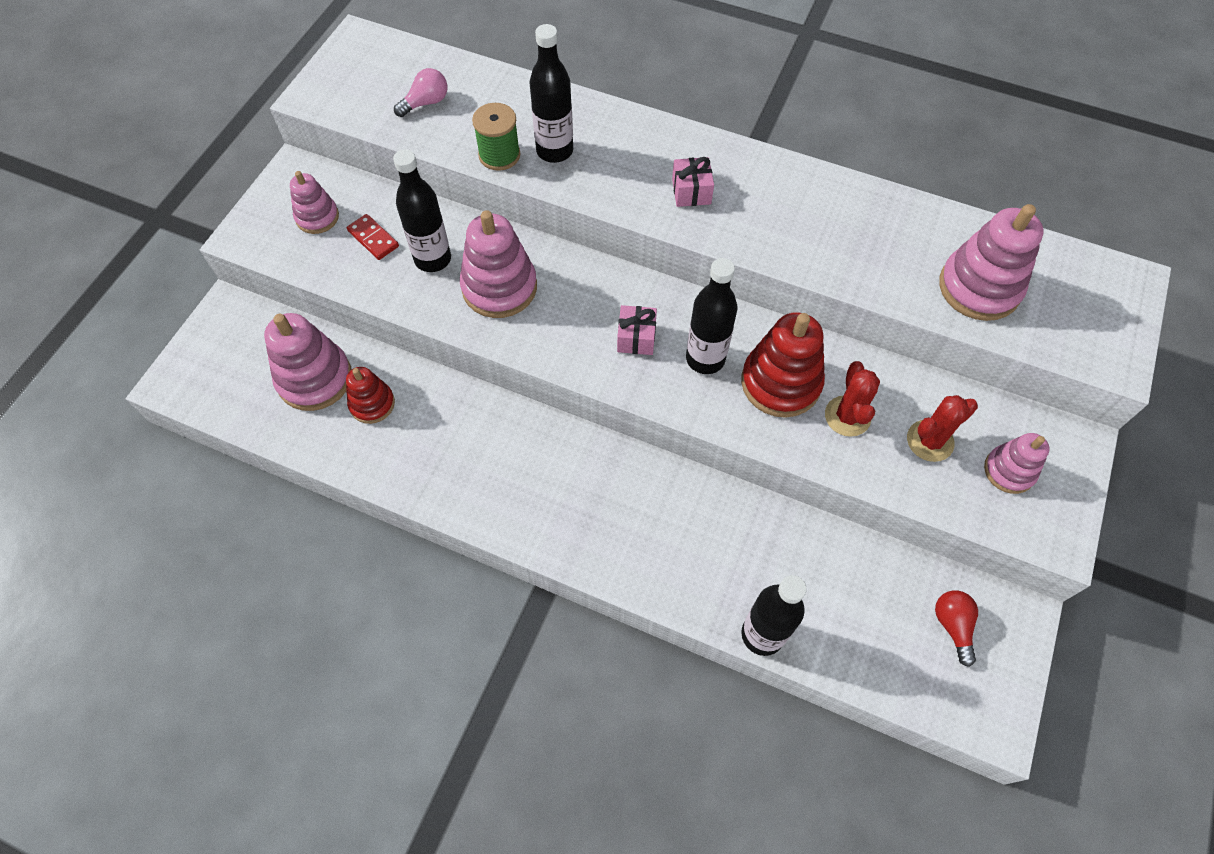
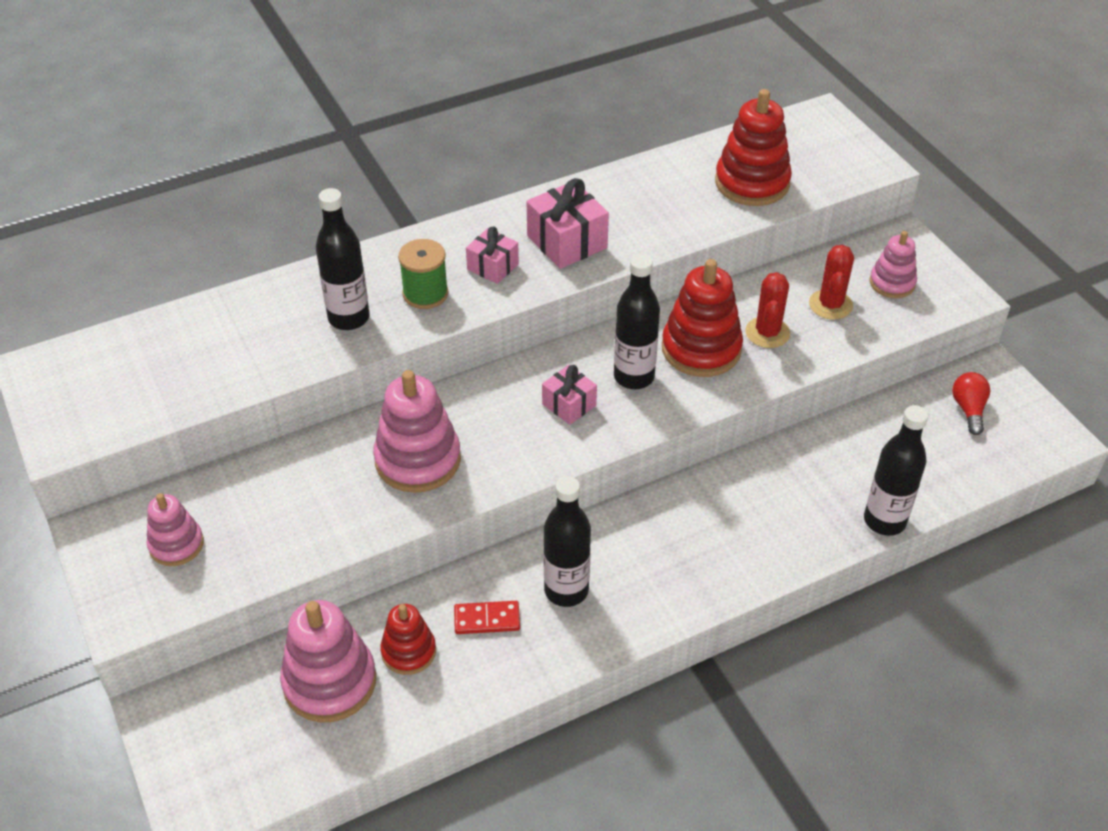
camera: 50 degrees left, 15 degrees down
(373, 239) = (255, 517): red domino -> red domino (487, 619)
(426, 103) = (182, 367): pink light bulb -> none
(433, 259) = (332, 487): black bottle -> black bottle (566, 590)
(499, 155) = (308, 354): green spool -> green spool (425, 294)
(767, 216) = (567, 242): none -> pink gift
(847, 416) = (767, 333): red cactus -> red cactus turned 60 degrees clockwise
(952, 626) = (968, 409): red light bulb -> red light bulb turned 60 degrees clockwise
(979, 287) = (752, 183): pink stacking toy -> red stacking toy

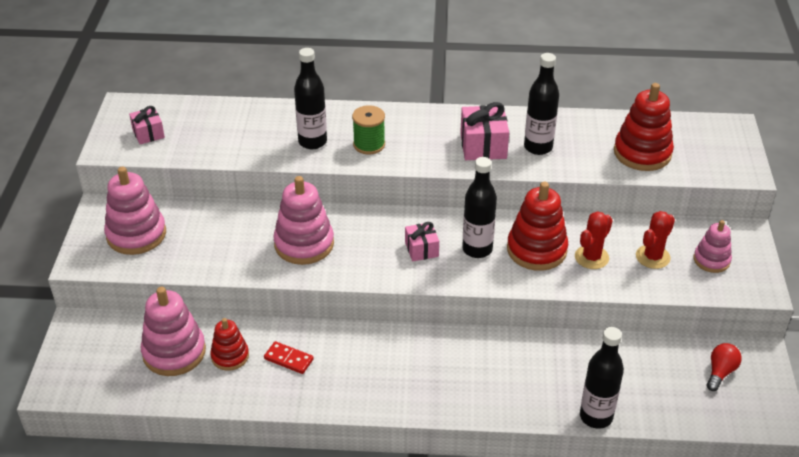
camera: 30 degrees right, 5 degrees down
(176, 544) = (136, 234): pink stacking toy -> pink stacking toy, size x1.67
(492, 267) = (423, 144): pink gift -> pink gift (148, 133)
(566, 590) = (349, 364): black bottle -> black bottle (538, 147)

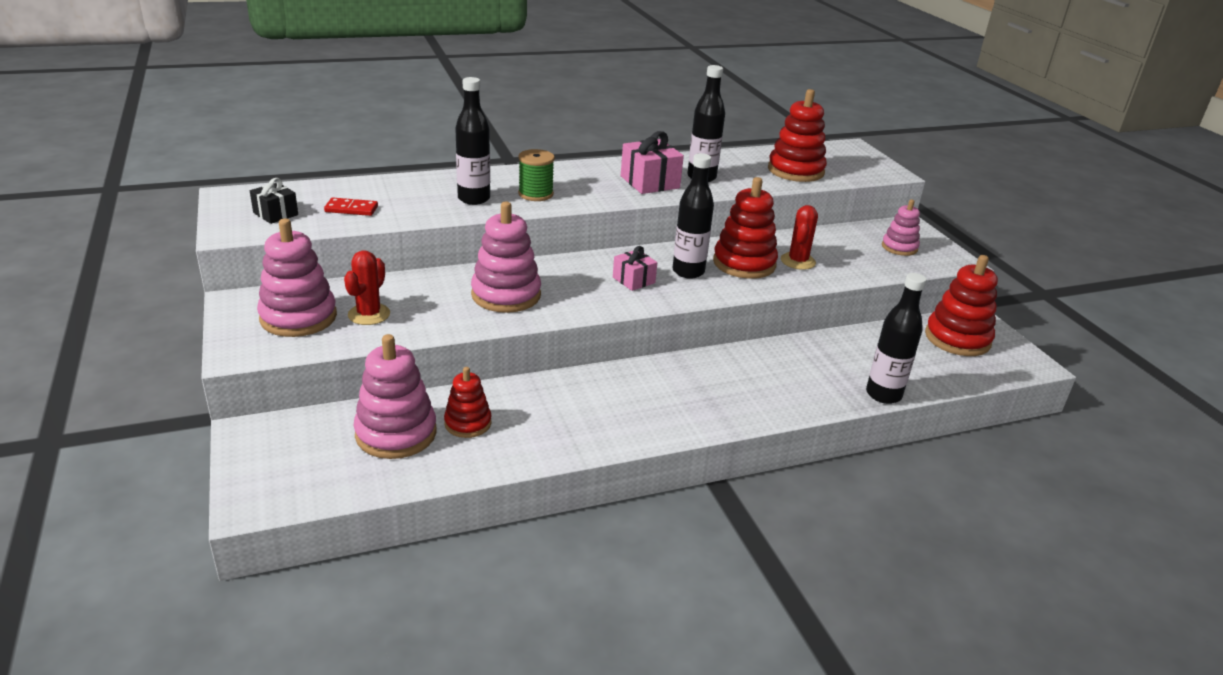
camera: 25 degrees left, 10 degrees down
(148, 133) = (275, 214): pink gift -> black gift
(288, 359) = (538, 412): red domino -> red domino (351, 209)
(652, 257) = (849, 253): red cactus -> red cactus (369, 314)
(720, 372) = (957, 339): red light bulb -> red stacking toy

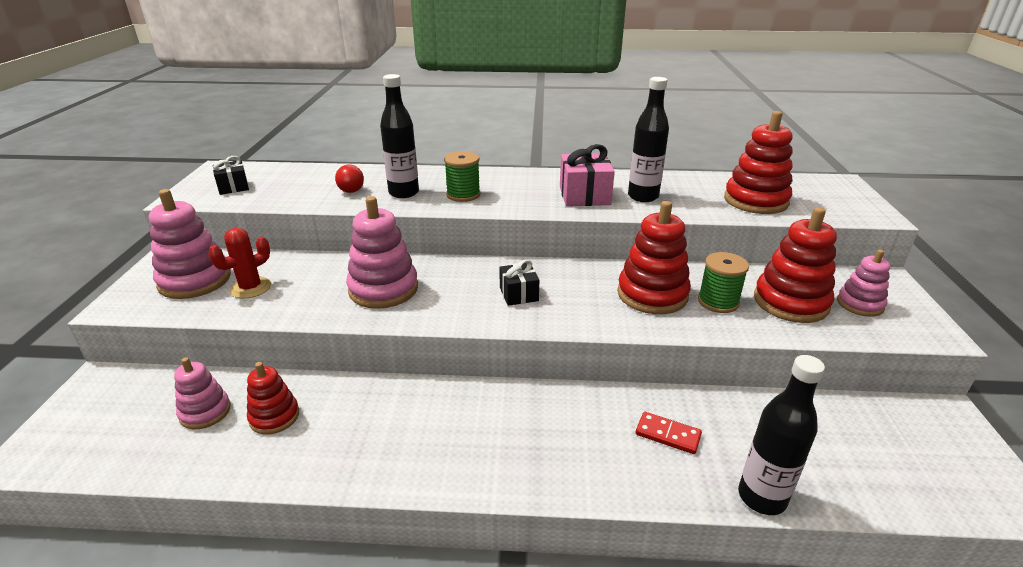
camera: 25 degrees right, 0 degrees up
(351, 209) = (294, 190): red domino -> red domino (667, 435)
(396, 433) = (205, 412): pink stacking toy -> pink stacking toy, size x0.60
(412, 200) = (351, 188): none -> red light bulb
(633, 280) = (518, 294): pink gift -> black gift
(688, 272) = (583, 294): black bottle -> none
(798, 261) = (718, 302): red cactus -> green spool
(957, 339) = (908, 437): red stacking toy -> red stacking toy (790, 302)

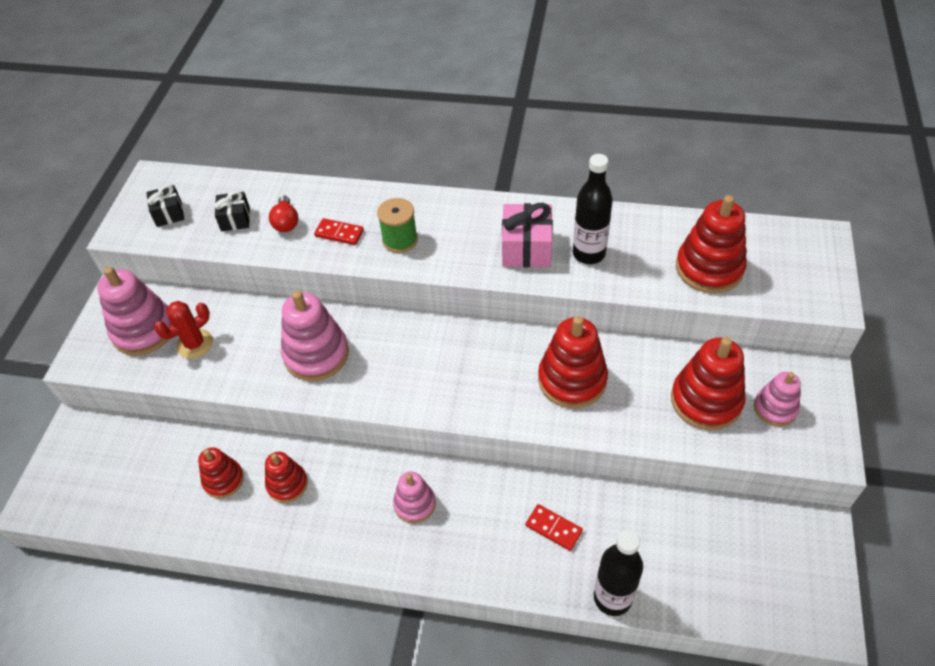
camera: 10 degrees right, 20 degrees up
(205, 412) = (167, 470): pink stacking toy -> pink stacking toy (415, 504)
(352, 415) = (287, 484): none -> red stacking toy
(403, 193) = (339, 233): black bottle -> red domino
(518, 294) = (443, 370): black gift -> black gift (235, 219)
(718, 302) = (633, 394): green spool -> none

